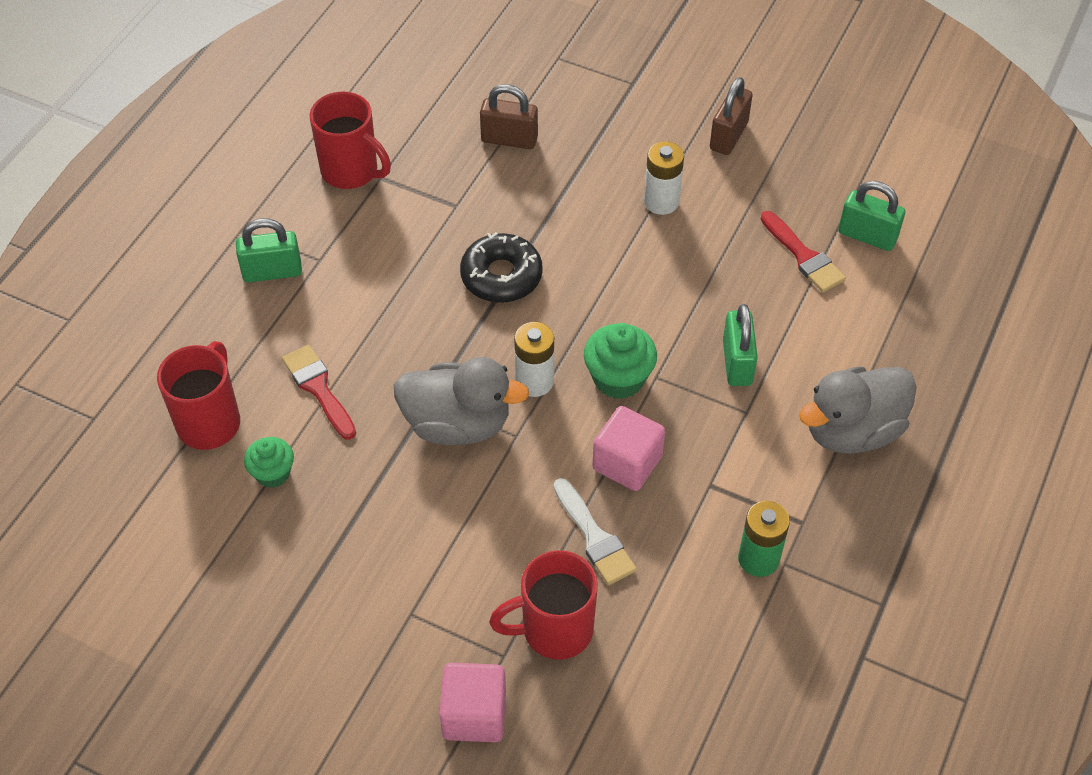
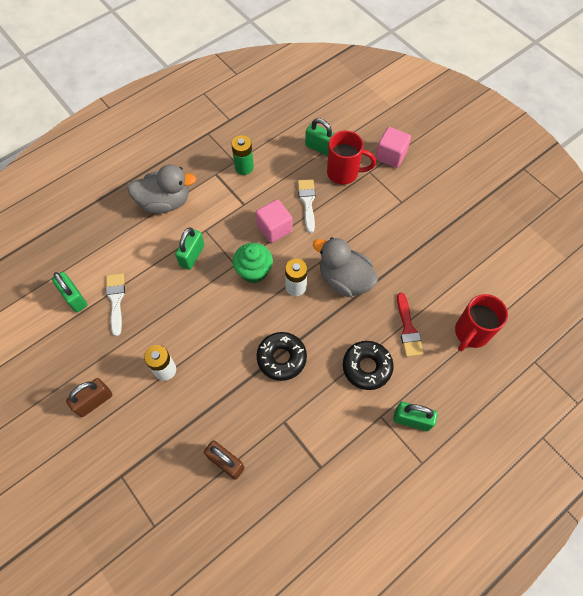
camera: 155 degrees left, 10 degrees up
(273, 473) = (445, 291): green cupcake -> none
(351, 171) = (337, 481): red mug -> none
(365, 312) = (367, 367): none -> black donut
(633, 668) = (320, 148): none -> green padlock
(803, 256) = (116, 300): red brush -> white brush

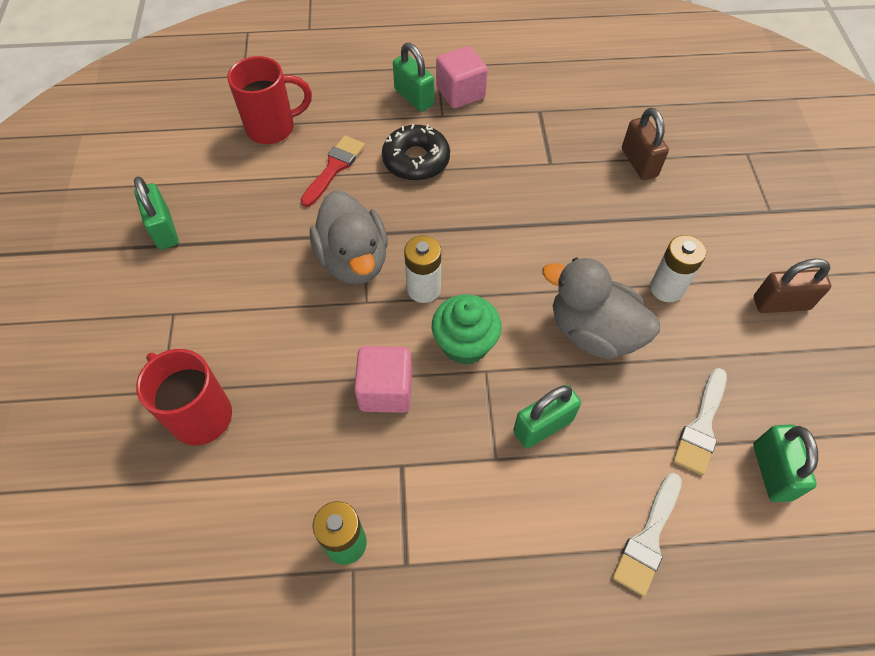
camera: 145 degrees left, 5 degrees down
(165, 202) = (535, 563): grey duck -> grey duck (593, 332)
(281, 358) = (507, 220): black donut -> none
(307, 202) = (300, 401): white brush -> white brush (648, 538)
(320, 148) = (188, 491): green padlock -> green padlock (164, 230)
(390, 155) = (102, 396): pink cube -> pink cube (460, 93)

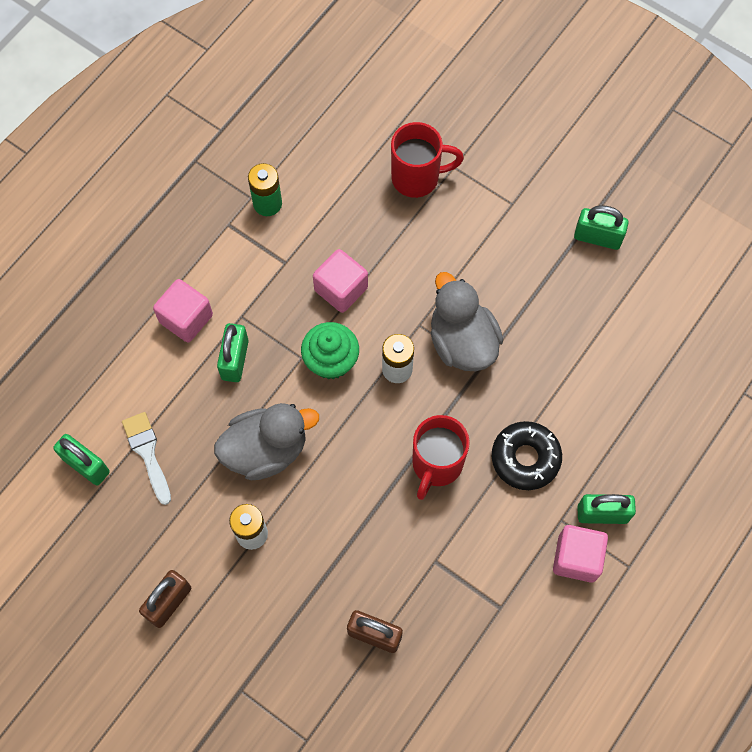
camera: 130 degrees right, 10 degrees up
(273, 128) = (652, 375): red mug -> red mug (436, 465)
(334, 168) = (567, 391): red brush -> none
(353, 260) = (462, 342): grey duck -> grey duck turned 45 degrees clockwise
(548, 511) = (186, 318): none -> pink cube
(648, 538) = (122, 357): white brush -> none

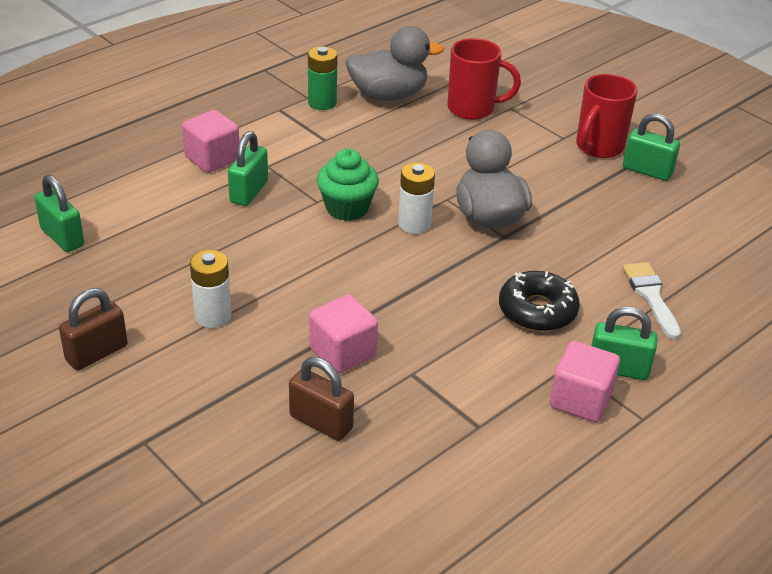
camera: 10 degrees right, 30 degrees down
(147, 453) = (130, 239): white brush -> white brush (651, 296)
(266, 450) = (254, 257): grey duck -> grey duck (388, 95)
(341, 289) = (374, 164): pink cube -> pink cube (343, 353)
(436, 465) = (436, 298): red mug -> red mug (598, 147)

